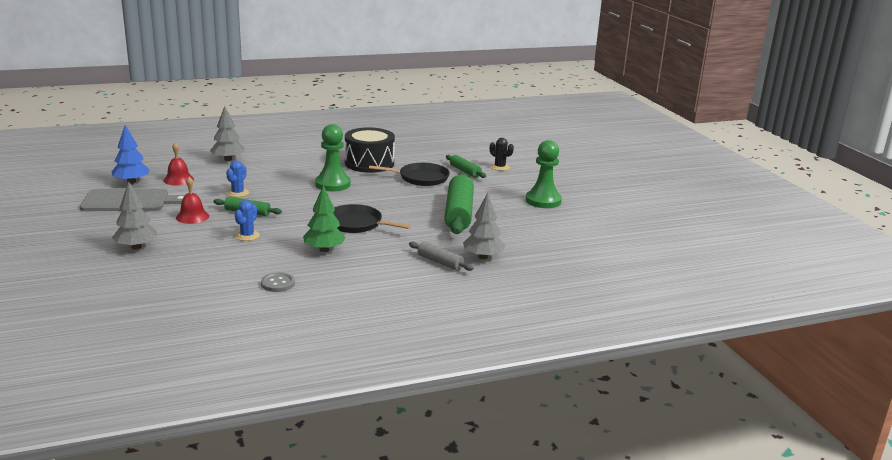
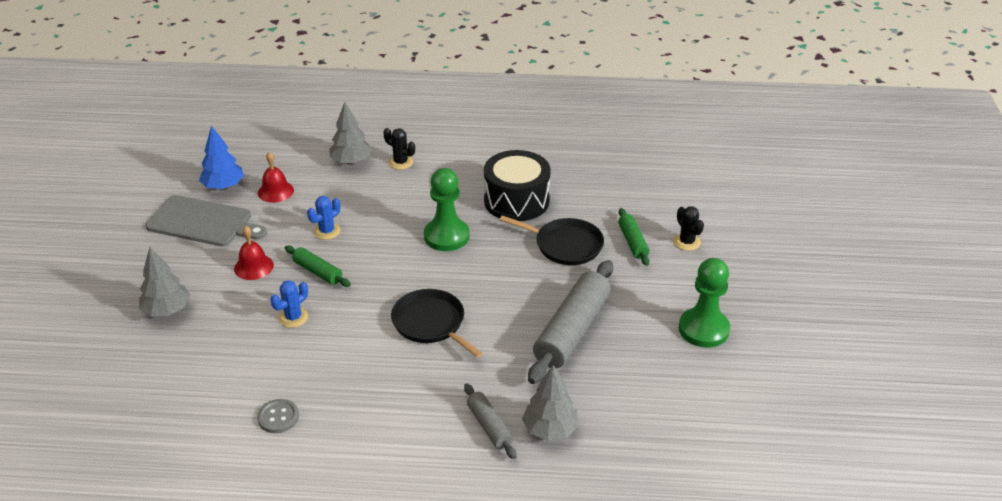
camera: 25 degrees right, 15 degrees up
(267, 156) = (400, 162): none -> black cactus
(324, 249) = (365, 366): green tree -> none
(458, 213) = (571, 331): green rolling pin -> grey rolling pin

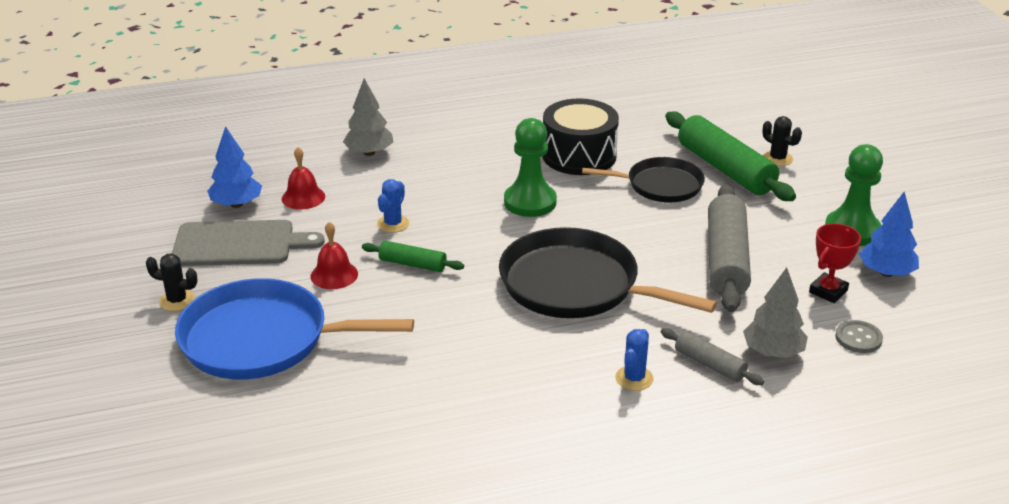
camera: 20 degrees left, 5 degrees down
(167, 310) = (262, 339): grey tree -> blue pan
(278, 417) = (476, 412): grey button -> grey button (858, 338)
(293, 317) = (418, 313): blue cactus -> blue cactus (634, 378)
(400, 162) = (426, 143): black cactus -> black cactus (177, 301)
(431, 323) = (576, 285): black pan -> black pan, size x1.63
(633, 242) = (725, 169): green rolling pin -> green rolling pin, size x1.95
(639, 384) = (828, 291): none -> red trophy
(704, 379) = (886, 273): none -> blue tree

